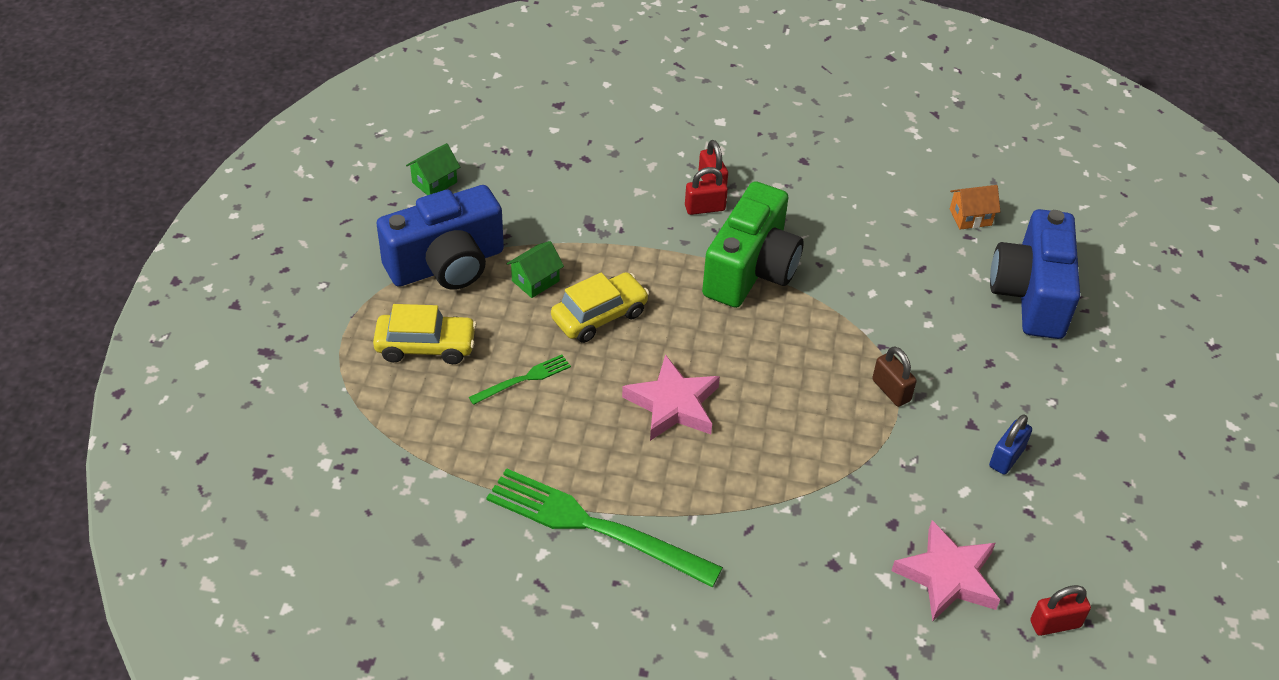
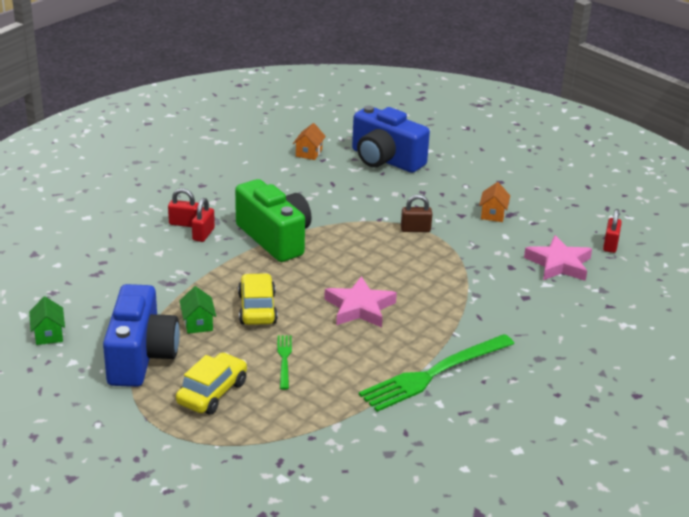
camera: 60 degrees left, 15 degrees down
(1006, 458) = (493, 214): blue padlock -> orange house

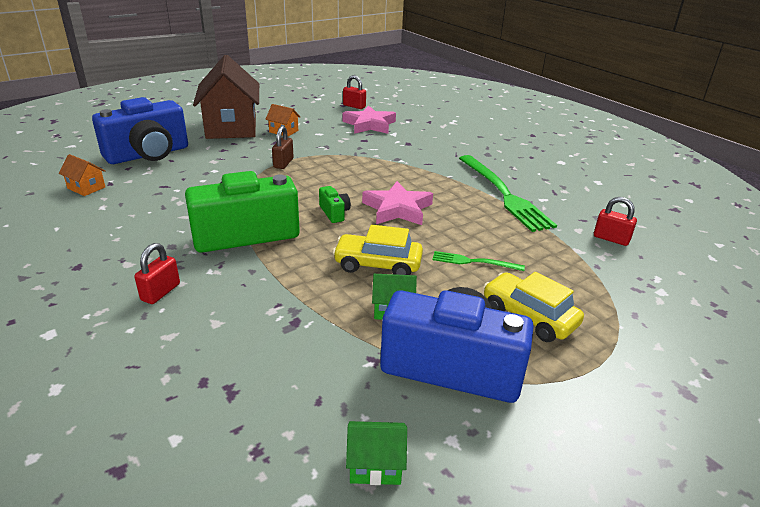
camera: 75 degrees left, 0 degrees up
(203, 234) = (199, 280): red padlock -> red padlock (611, 239)
(332, 274) = (334, 213): none -> green camera
(478, 184) = (231, 127): none -> brown house

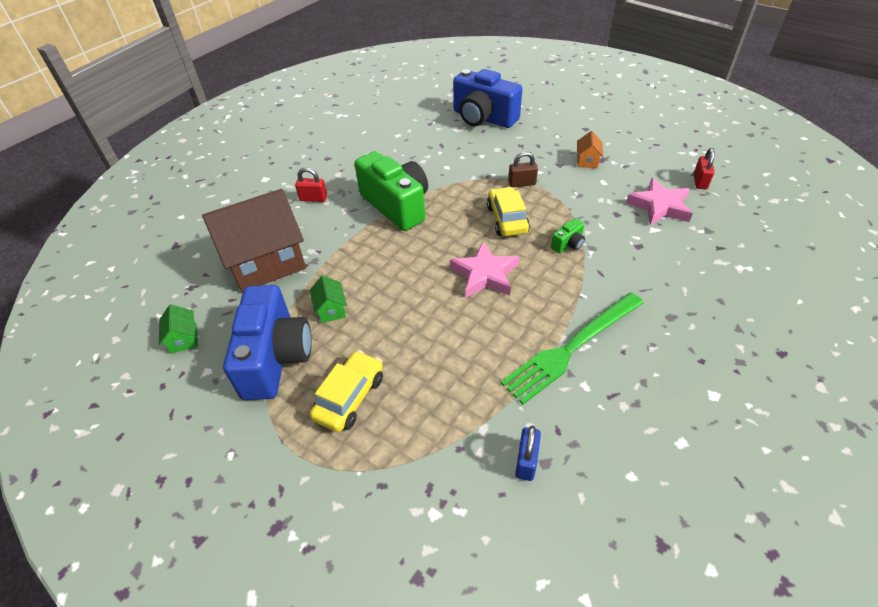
camera: 75 degrees right, 15 degrees up
(86, 188) = (417, 118): orange house -> none
(231, 127) = (567, 133): brown house -> brown house (266, 263)
(334, 213) = (454, 239): green camera -> green camera (568, 244)
(378, 265) = (387, 286): yellow car -> yellow car (507, 219)
(474, 262) = (419, 346): green fork -> none
(611, 239) = (526, 461): red padlock -> blue padlock

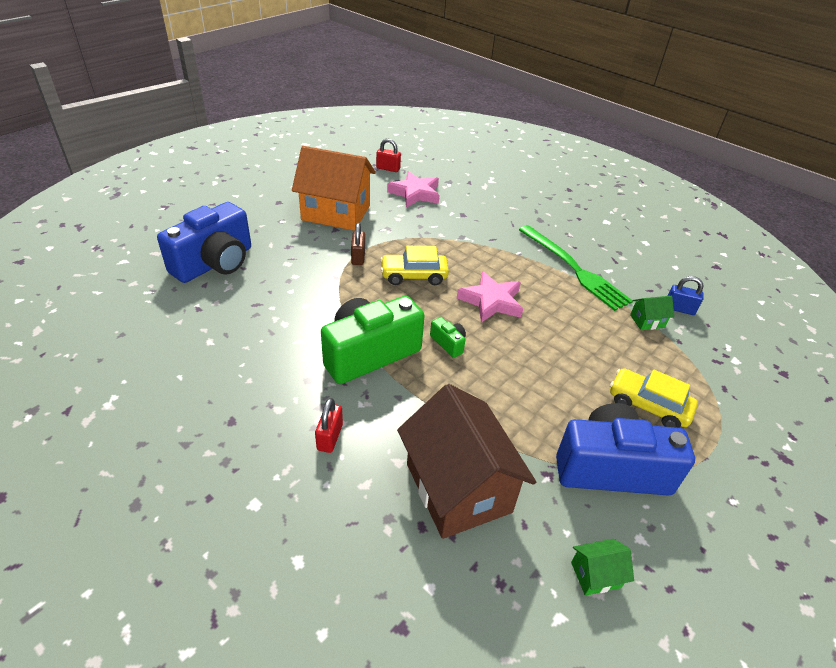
camera: 90 degrees left, 5 degrees down
(331, 310) = (539, 419): green house -> green house (647, 321)
(568, 244) = (456, 247): green camera -> green camera (448, 343)
(587, 161) = (336, 213): orange house -> orange house, size x2.46

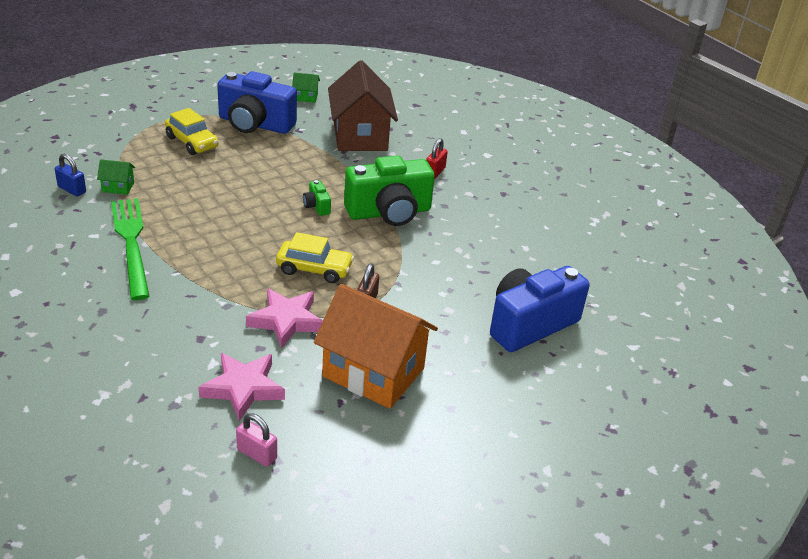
camera: 165 degrees left, 5 degrees down
(388, 168) = (257, 454): red padlock -> pink padlock
(491, 301) = (251, 230): pink star -> pink star (286, 321)

